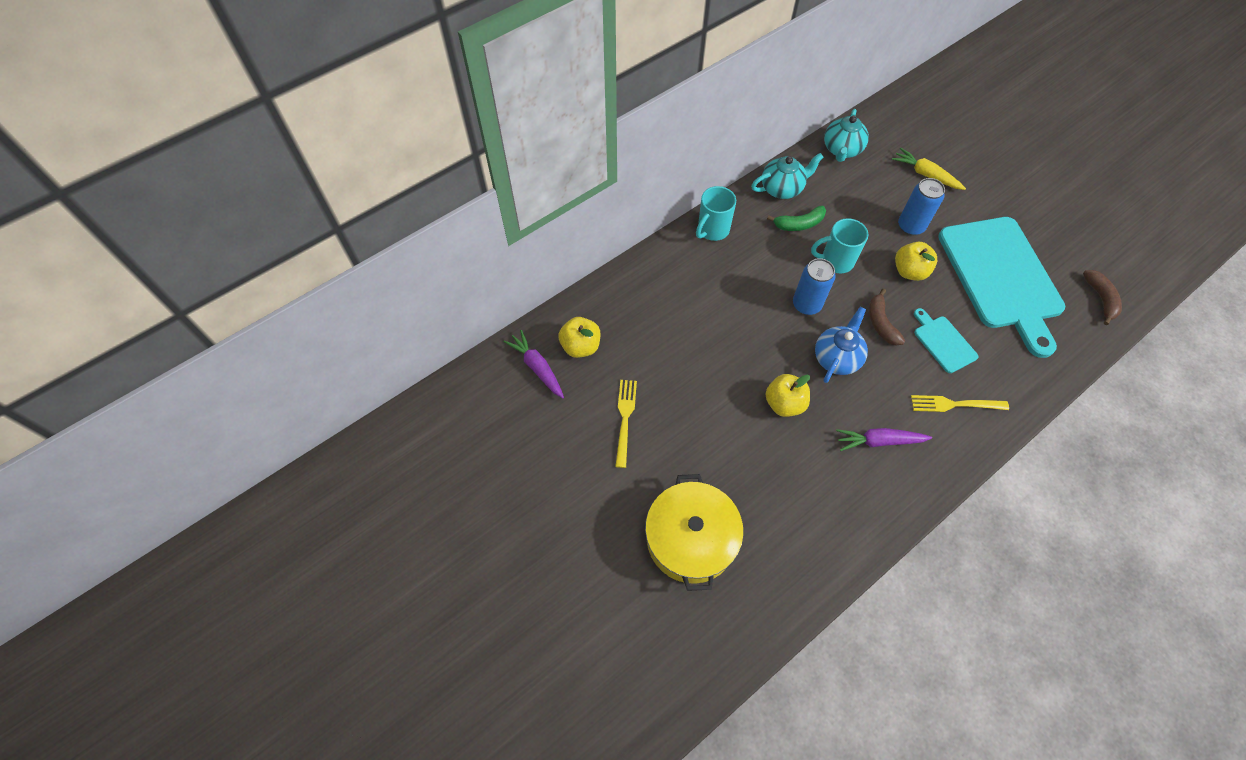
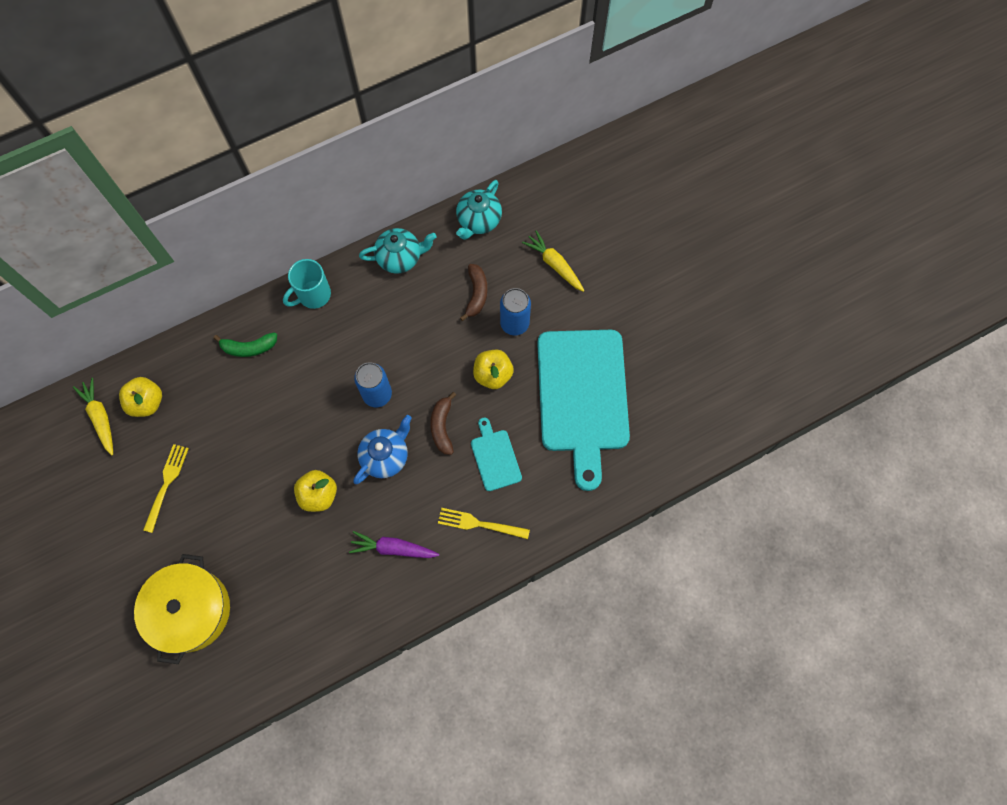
camera: 10 degrees right, 10 degrees up
(537, 367) = (100, 418): purple carrot -> yellow carrot
(799, 224) = (402, 302): green banana -> green banana (249, 348)
(835, 261) = (423, 351): turquoise mug -> none
(1100, 299) = (672, 437): brown banana -> brown banana (476, 294)

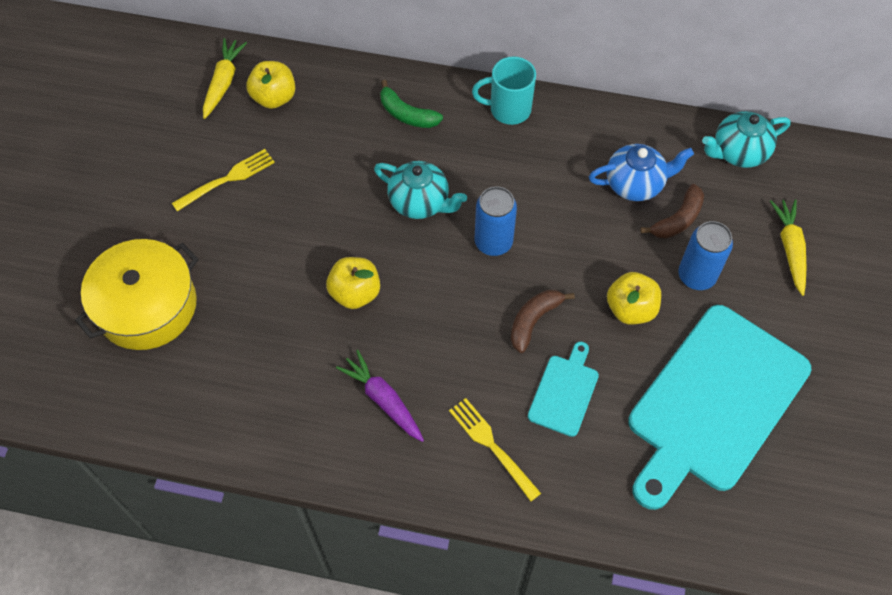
camera: 40 degrees right, 10 degrees down
(385, 456) = (451, 306): blue teapot -> blue teapot (635, 184)
(400, 258) = (625, 133): turquoise teapot -> turquoise teapot (420, 202)

